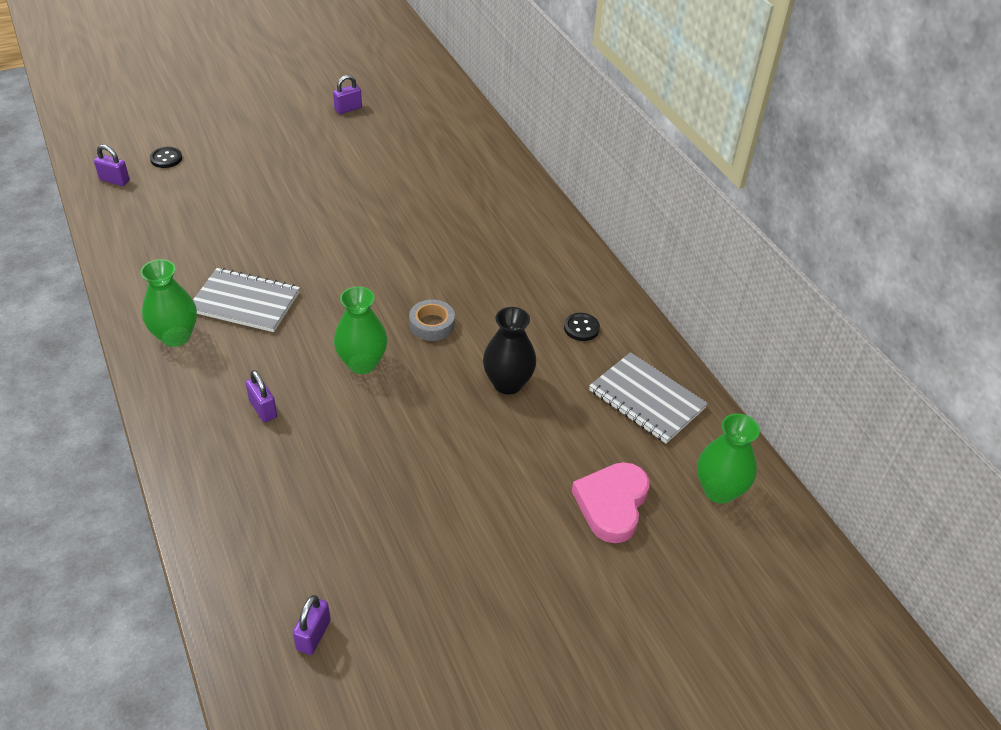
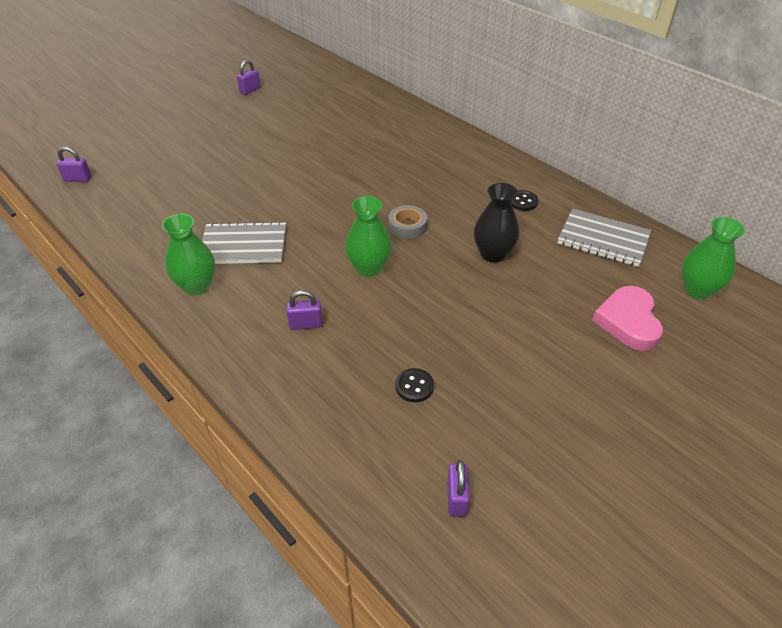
camera: 15 degrees left, 0 degrees up
(166, 159) = (116, 154): black button -> black button (414, 386)
(263, 409) = (306, 324): purple padlock -> purple padlock turned 45 degrees counterclockwise

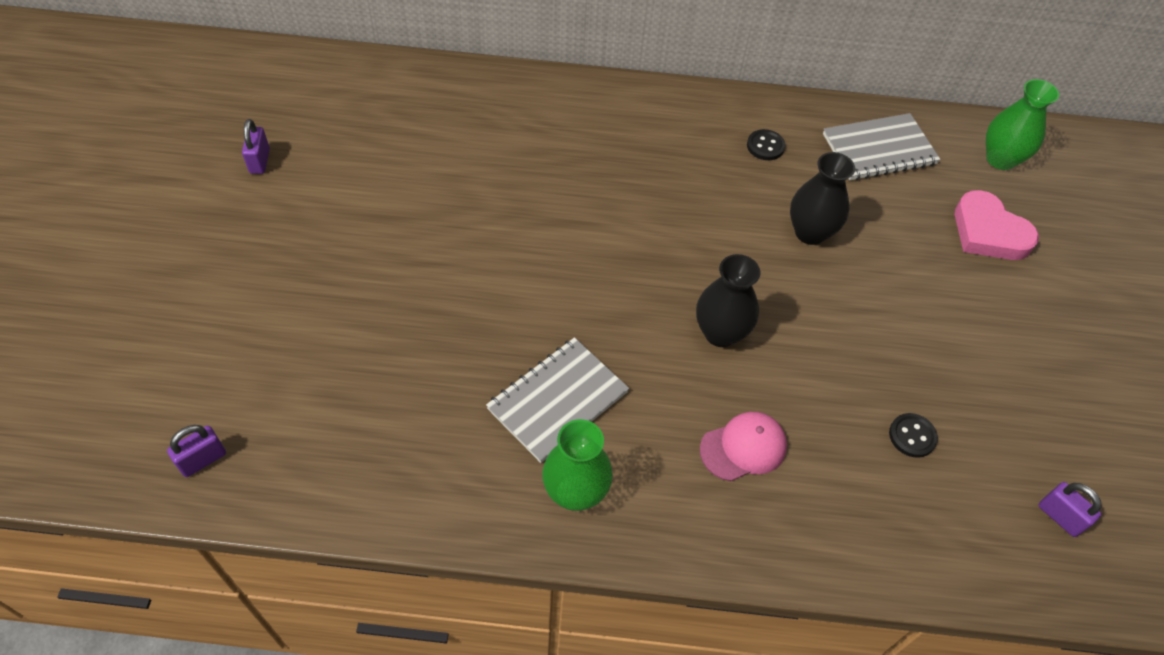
camera: 45 degrees left, 10 degrees up
(306, 324) = (743, 447): purple padlock -> pink cap
(369, 268) = (720, 333): green vase -> black vase
(407, 226) = (695, 252): grey tape -> none

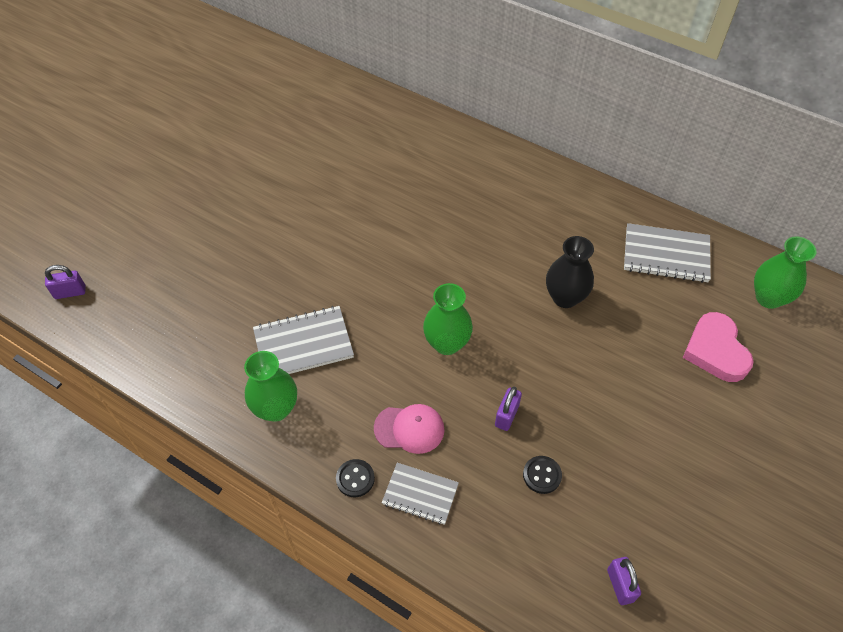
camera: 30 degrees right, 0 degrees up
(259, 161) = (216, 117): purple padlock -> purple padlock (506, 415)
(720, 333) = (447, 343): black vase -> green vase
(765, 146) = (573, 221): black button -> black button (355, 479)
(803, 516) = (420, 494): none -> grey notebook

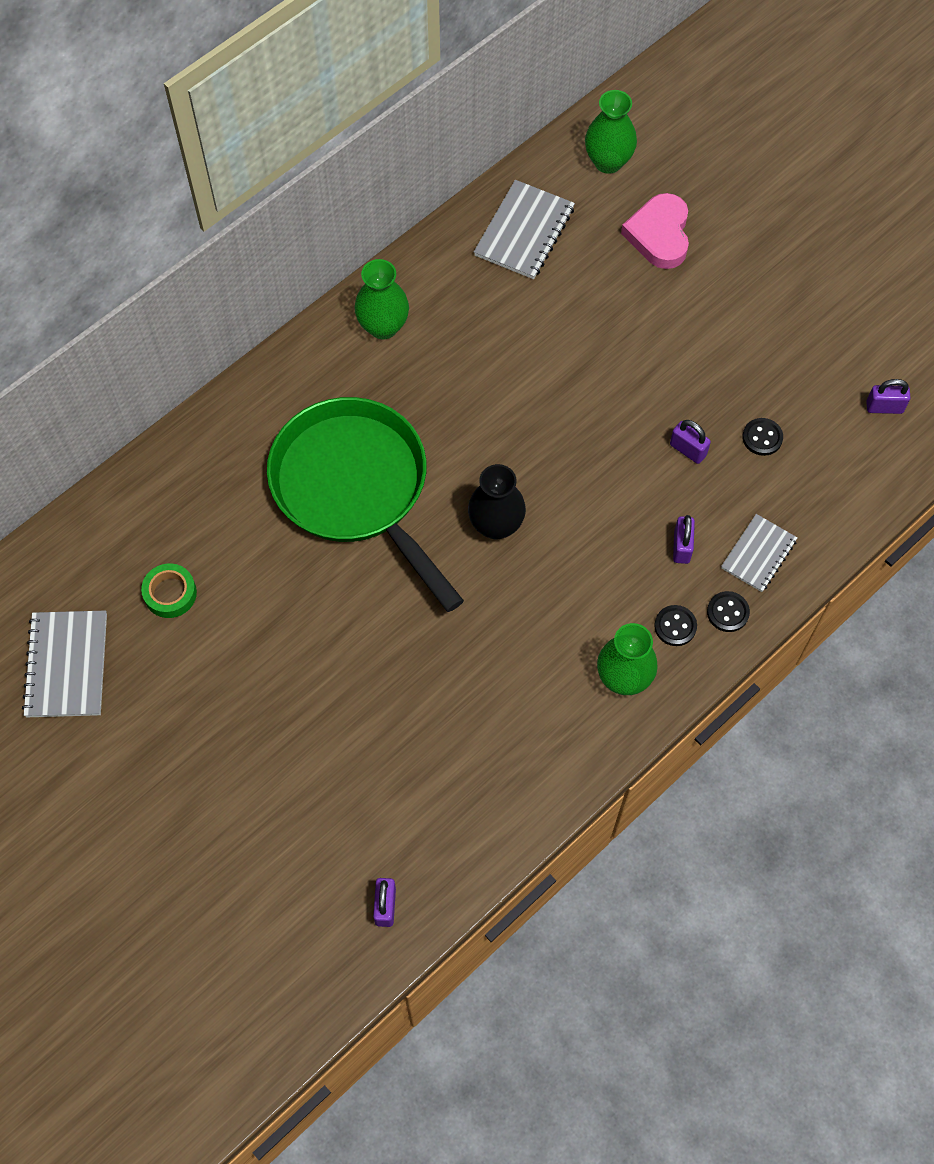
camera: 75 degrees left, 10 degrees up
(287, 127) = (170, 593): none -> green tape
(303, 344) = (543, 634): grey notebook -> grey notebook (67, 665)
(332, 439) = (675, 626): none -> black button
(395, 203) = (356, 488): none -> green pan
(409, 429) = (681, 547): pink cap -> purple padlock
(447, 343) = (583, 483): green vase -> green vase (383, 326)
(565, 297) = (554, 348): black vase -> black vase (496, 525)
(715, 351) = (659, 235): pink heart -> pink heart turned 90 degrees clockwise

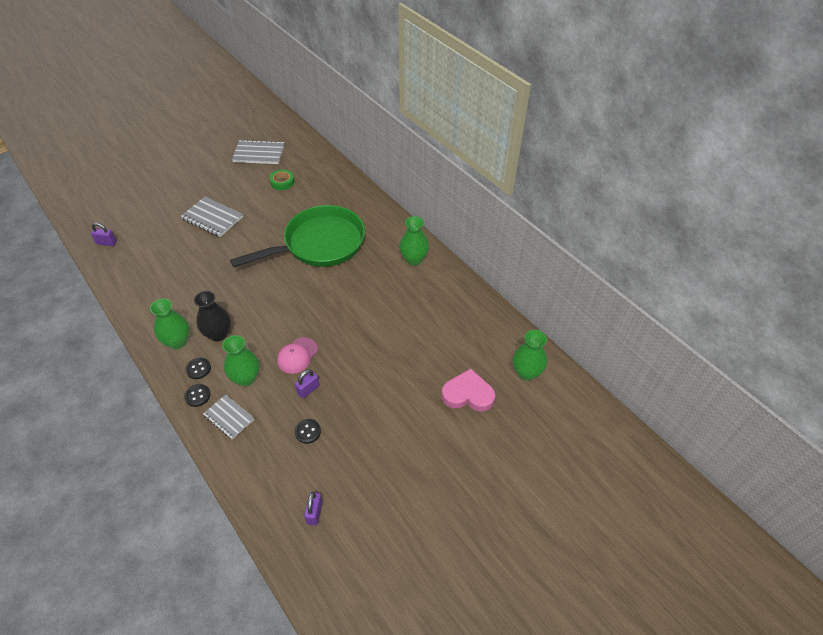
camera: 95 degrees right, 15 degrees down
(496, 525) = (284, 296): black vase -> black vase (218, 334)
(524, 232) = (473, 325): grey notebook -> grey notebook (212, 218)
(624, 478) = (297, 355): none -> pink cap
(681, 547) = (246, 378): purple padlock -> green vase

